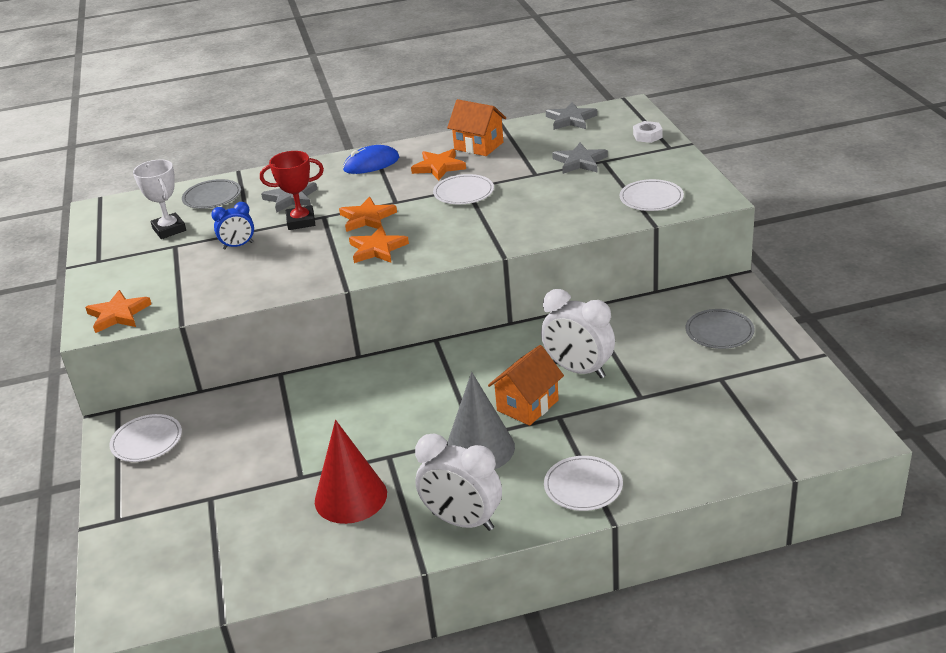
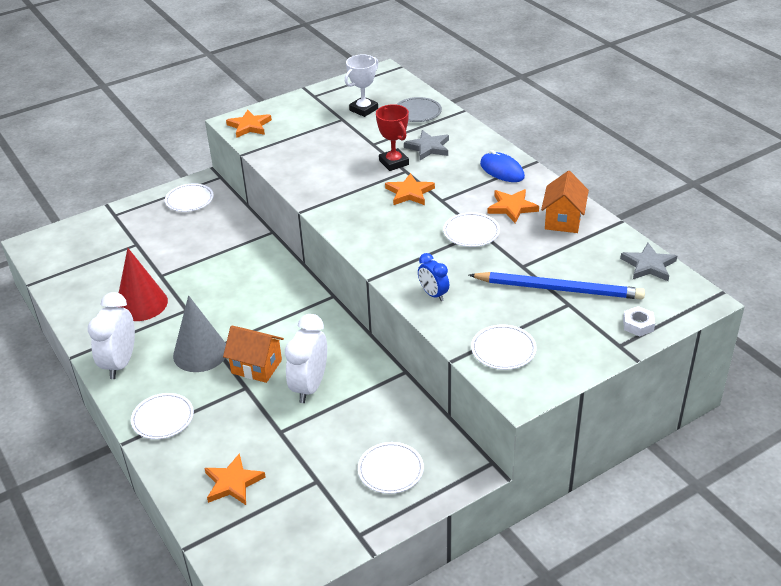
camera: 70 degrees right, 5 degrees up
(238, 246) = (349, 145): blue clock -> blue clock (433, 294)
(377, 249) = (363, 210): orange star -> orange star (233, 483)
(580, 162) = (559, 289): grey star -> blue pencil
(719, 332) = (390, 470): grey plate -> white plate

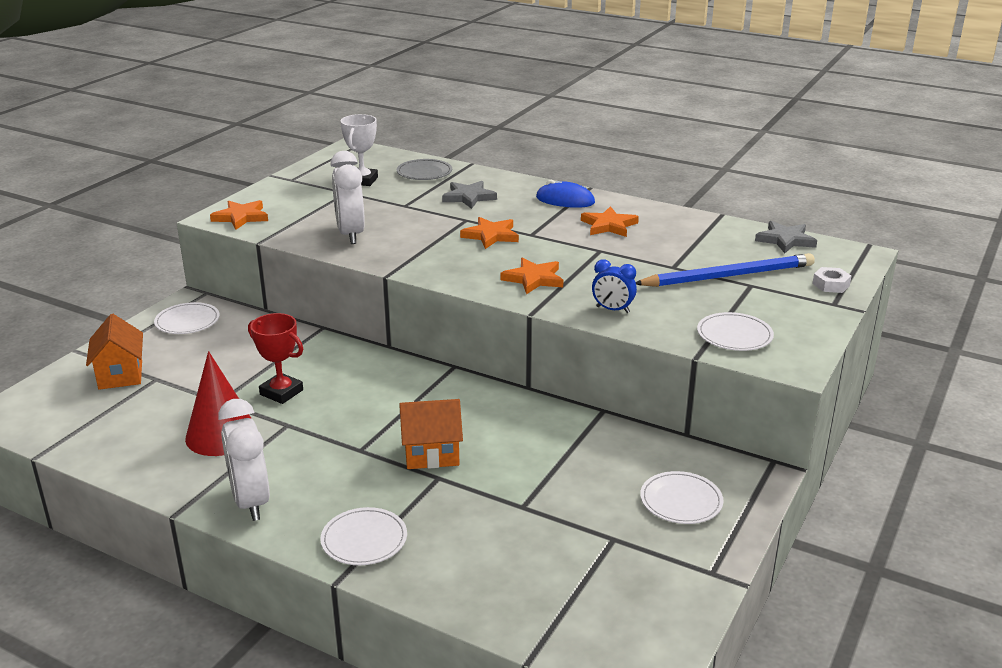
camera: 30 degrees left, 10 degrees down
(200, 353) = (348, 461): grey cone -> none
(233, 483) = (518, 574): orange star -> orange star (534, 279)
(309, 386) = (513, 454): white clock -> white clock (350, 234)
(394, 163) = (445, 216): red trophy -> red trophy (281, 392)
(471, 232) = (591, 252): white plate -> none
(563, 220) = (669, 225): orange house -> orange house (120, 375)

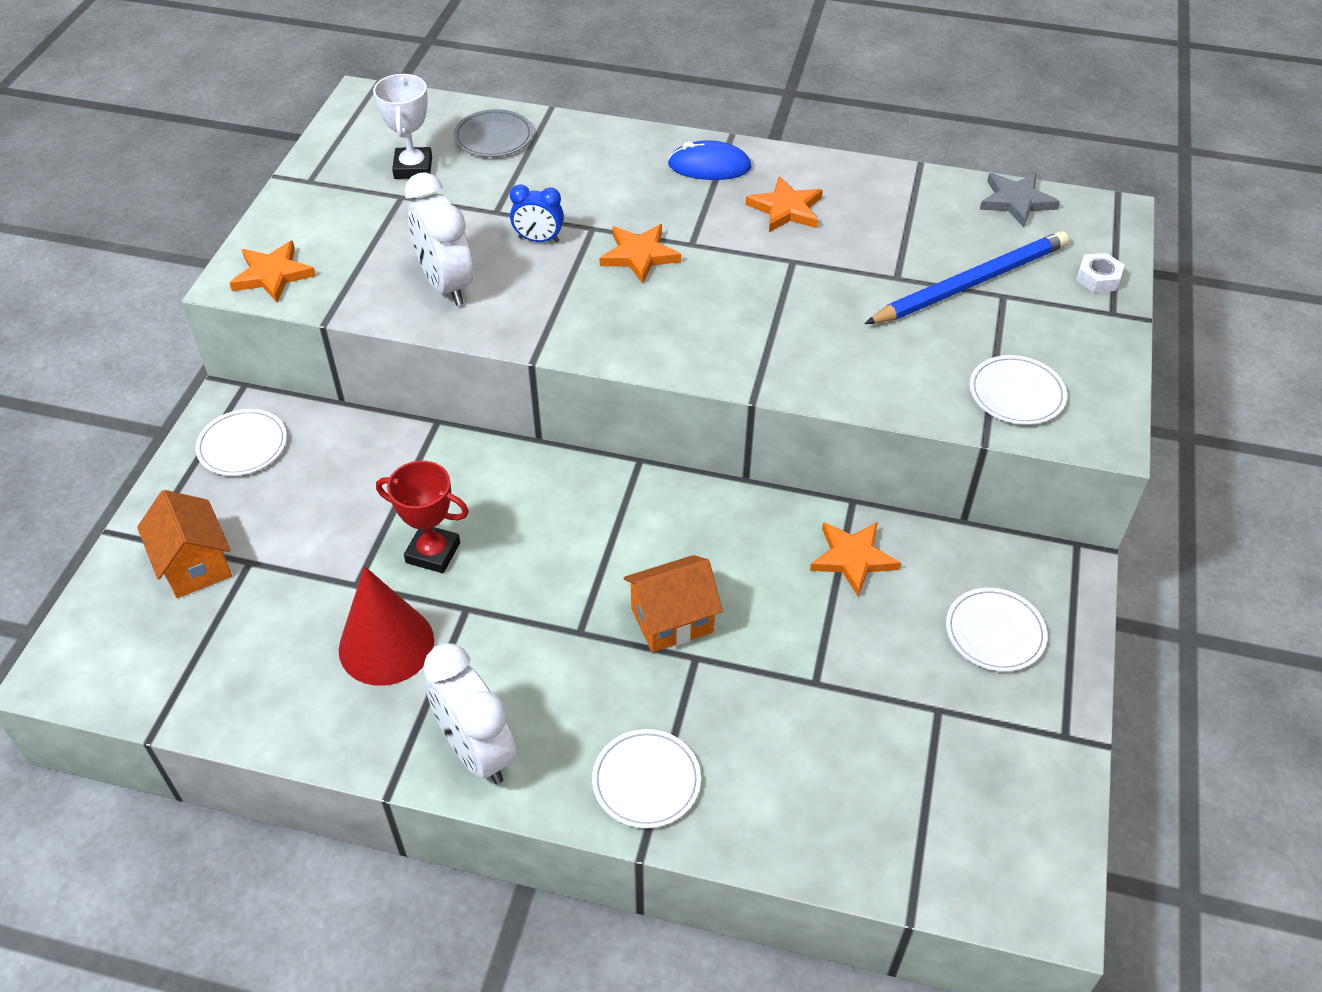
camera: 15 degrees left, 20 degrees up
(468, 197) = (577, 180): grey star -> none
(534, 279) = (730, 332): orange star -> orange star (853, 558)
(612, 309) = (852, 374): blue clock -> blue clock (538, 239)

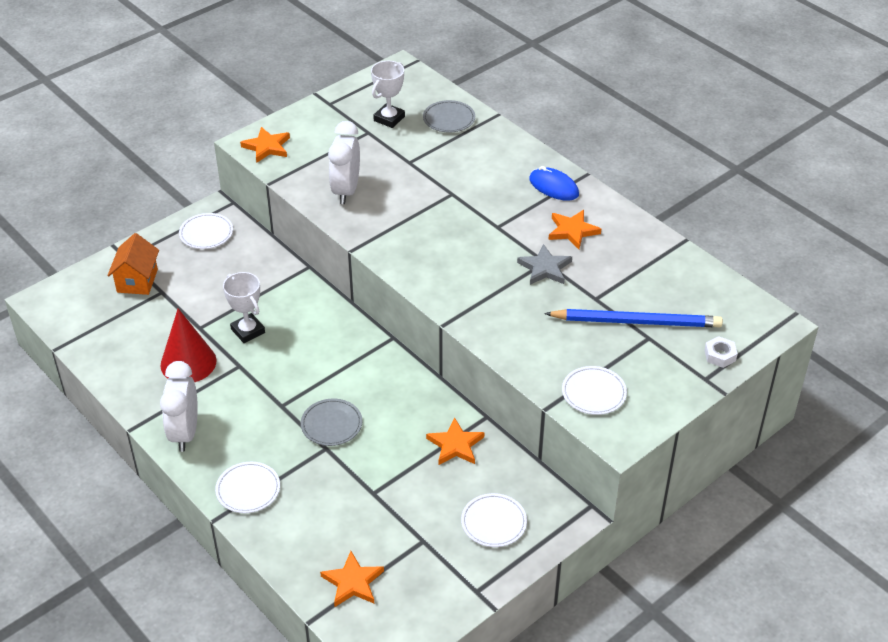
camera: 35 degrees right, 5 degrees down
(433, 552) = (248, 331): red trophy -> white trophy
(538, 239) = (417, 187): blue clock -> none
(639, 255) = (462, 220): orange star -> orange star (353, 582)
(672, 620) = (331, 424): orange house -> grey plate
(1016, 201) = (720, 288): grey star -> grey star (545, 268)

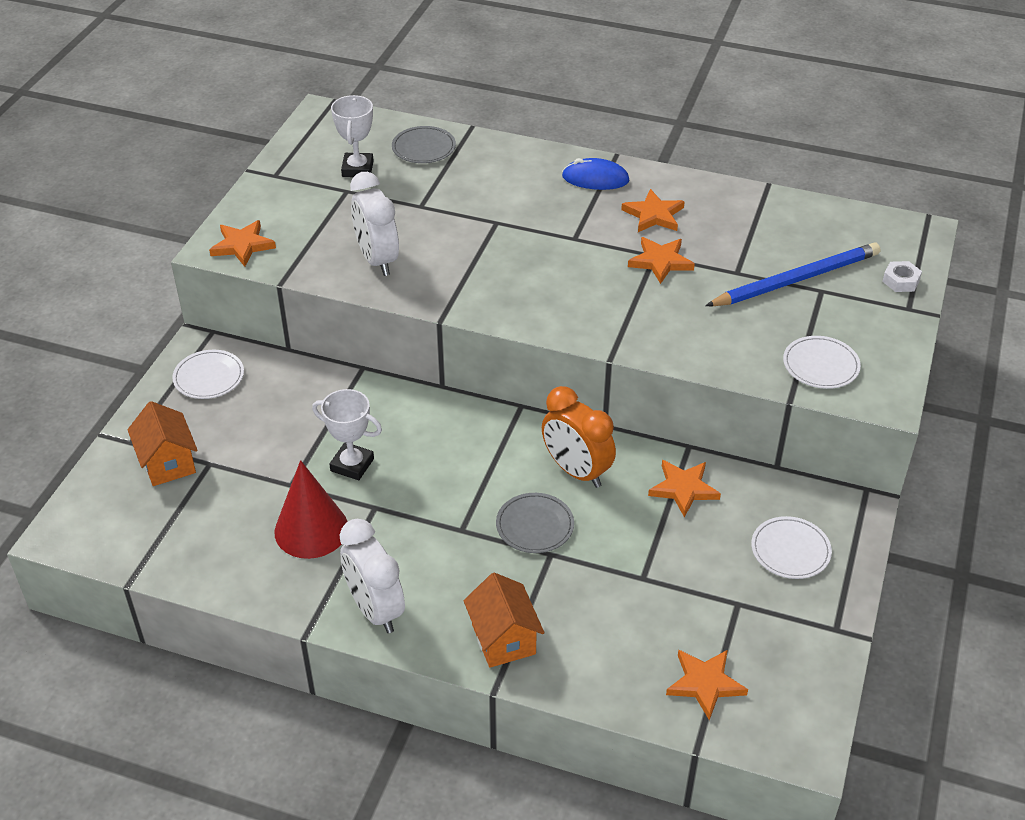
camera: 30 degrees left, 0 degrees up
(248, 489) = (503, 639): white plate -> orange house
(391, 400) = (576, 471): none -> orange clock
(545, 268) = (660, 262): grey star -> orange star

